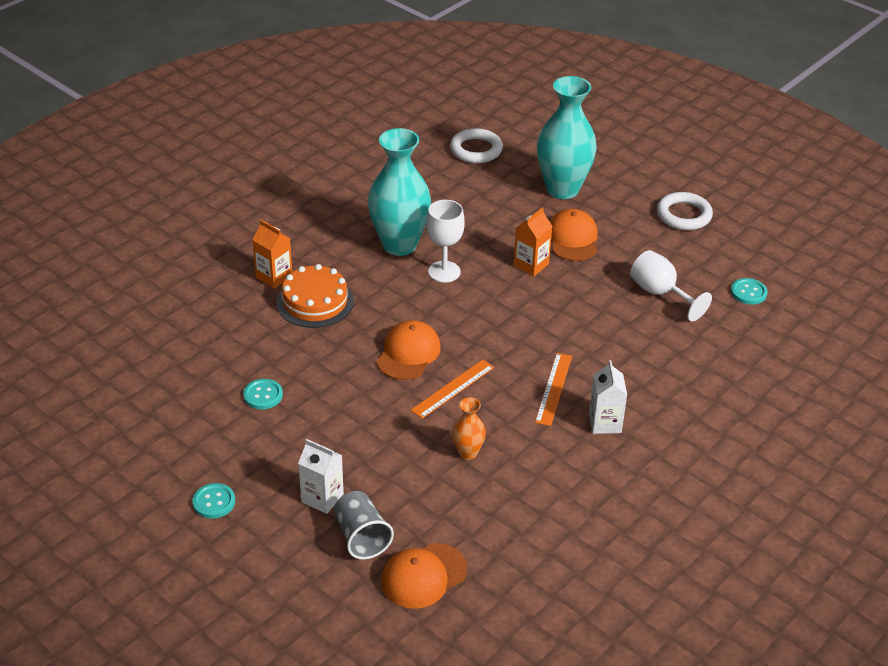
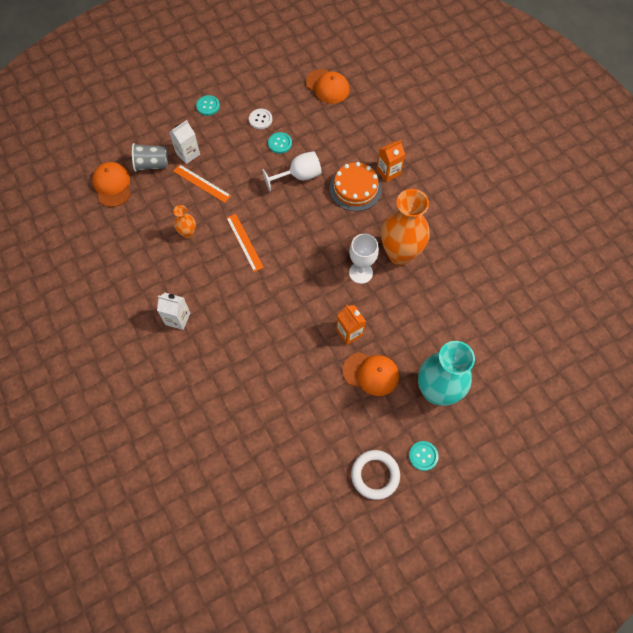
camera: 110 degrees right, 25 degrees up
(222, 429) = (260, 119): none -> white button
(399, 245) = (400, 253): turquoise vase -> orange vase
(408, 353) = (286, 227): orange cap -> orange cap (327, 86)
(476, 150) = (508, 344): white ring -> none
(553, 389) = (220, 300): orange ruler -> orange ruler (202, 183)
(660, 293) = (286, 411): white goblet -> white goblet (299, 176)
(748, 292) = (264, 479): turquoise button -> turquoise button (423, 456)

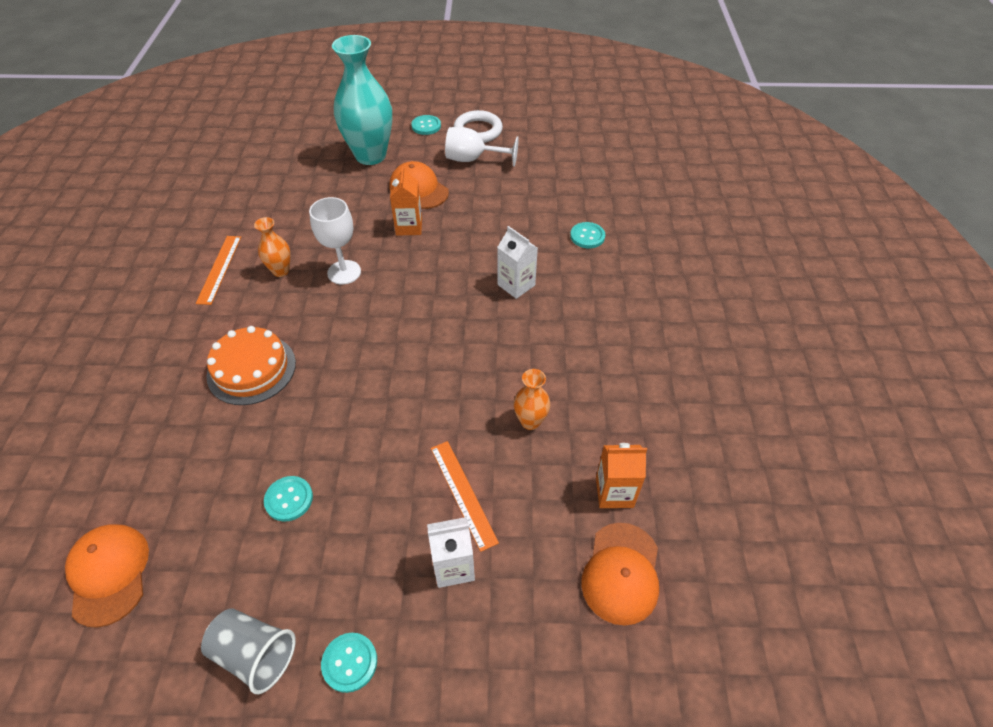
camera: 150 degrees left, 15 degrees down
(152, 164) = (530, 579): grey cup -> grey cup (255, 654)
(177, 318) = (600, 321): white carton -> white carton (516, 285)
(219, 391) = (587, 236): none -> turquoise button
(244, 242) = (457, 371): orange ruler -> orange ruler (219, 269)
(260, 119) = (280, 568): white button -> none
(299, 176) = (308, 427): white goblet -> white goblet (473, 159)
(388, 172) = (186, 369): orange carton -> orange carton (614, 492)
(400, 253) = (281, 271): orange vase -> orange vase, size x0.46

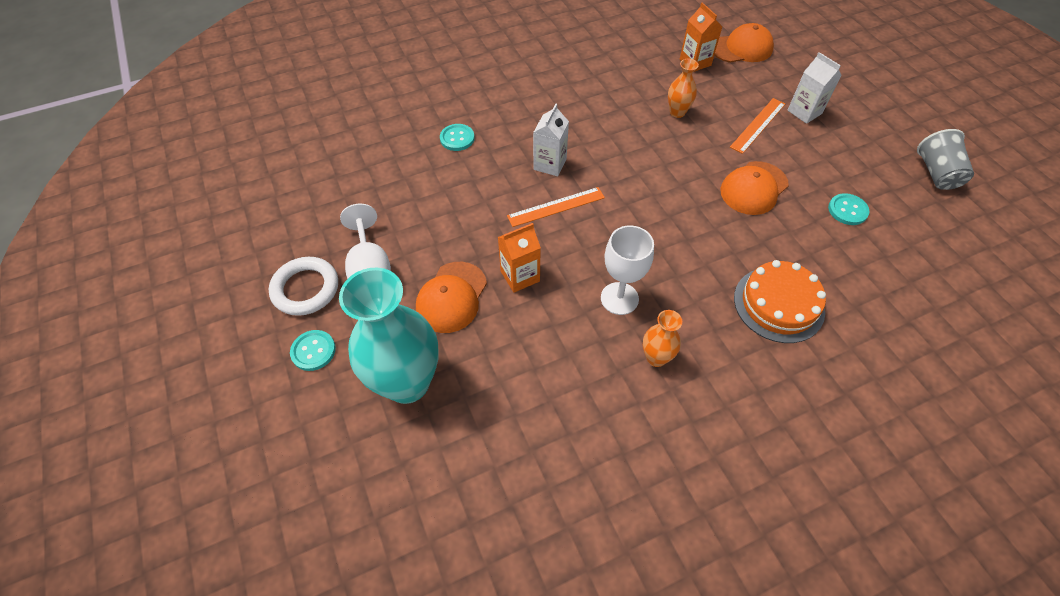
camera: 115 degrees left, 5 degrees up
(109, 574) = (989, 280): orange cap -> orange cap (753, 188)
(219, 269) = (696, 424): orange ruler -> orange ruler (556, 207)
(349, 662) = (894, 132): turquoise button -> none

